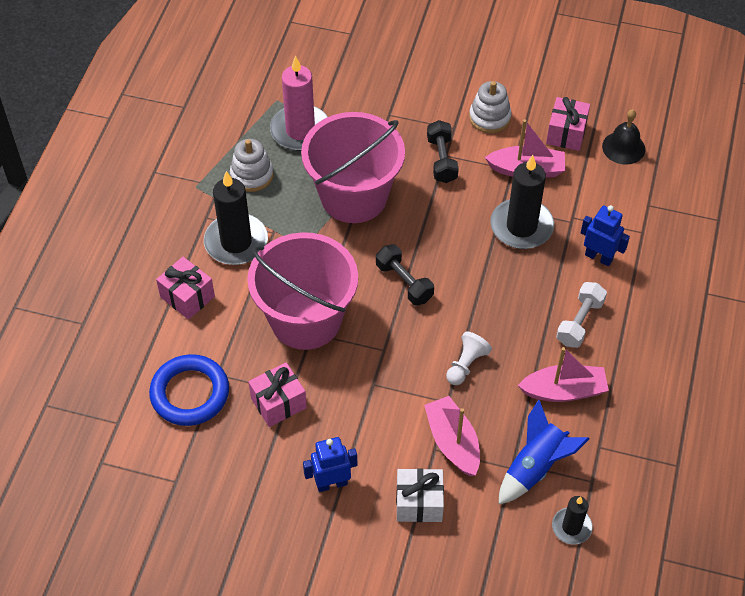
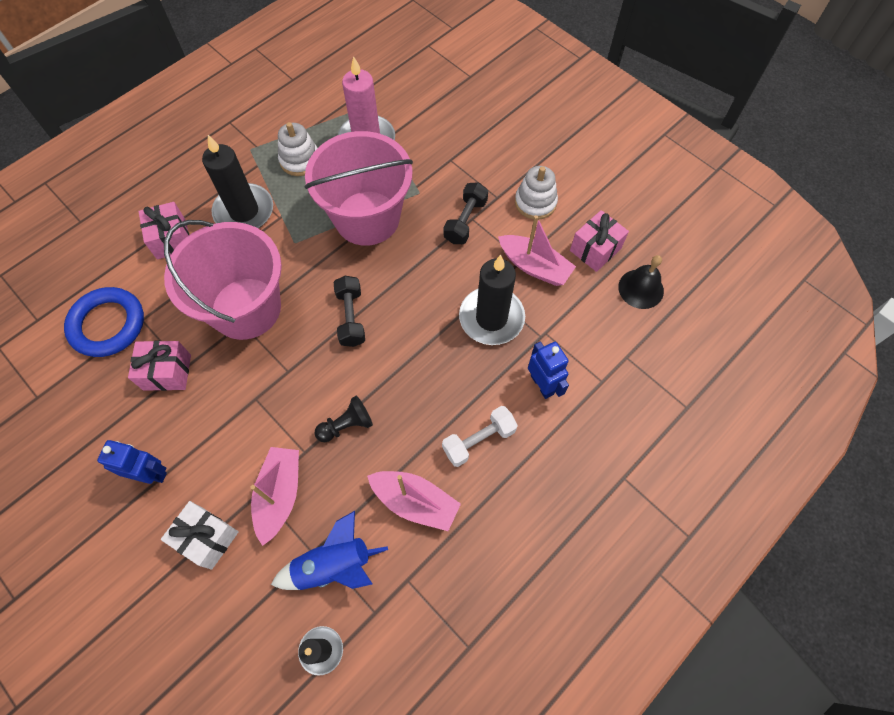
camera: 30 degrees right, 10 degrees up
(466, 365) = (346, 425): white pawn -> black pawn

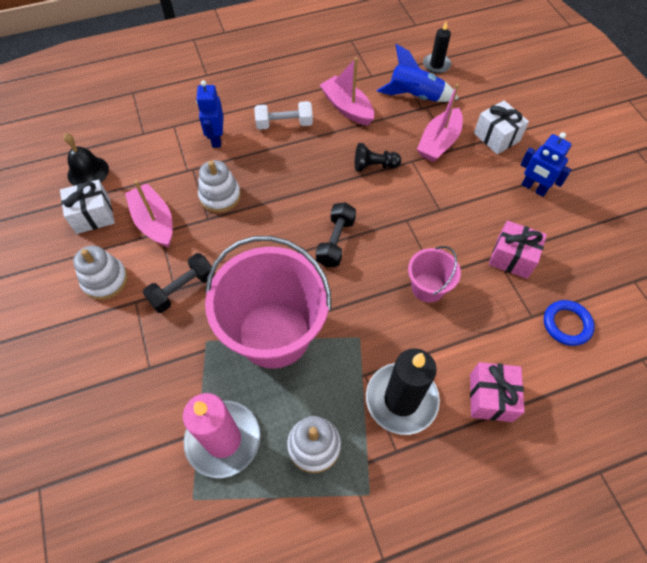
camera: 155 degrees left, 5 degrees down
(108, 324) = (566, 324): blue ring -> blue ring, size x0.63
(246, 308) = (428, 287): pink bucket -> pink bucket, size x0.48
(491, 318) = (220, 196): black candle -> white stacking toy
(595, 249) = (93, 215): pink gift -> white gift

